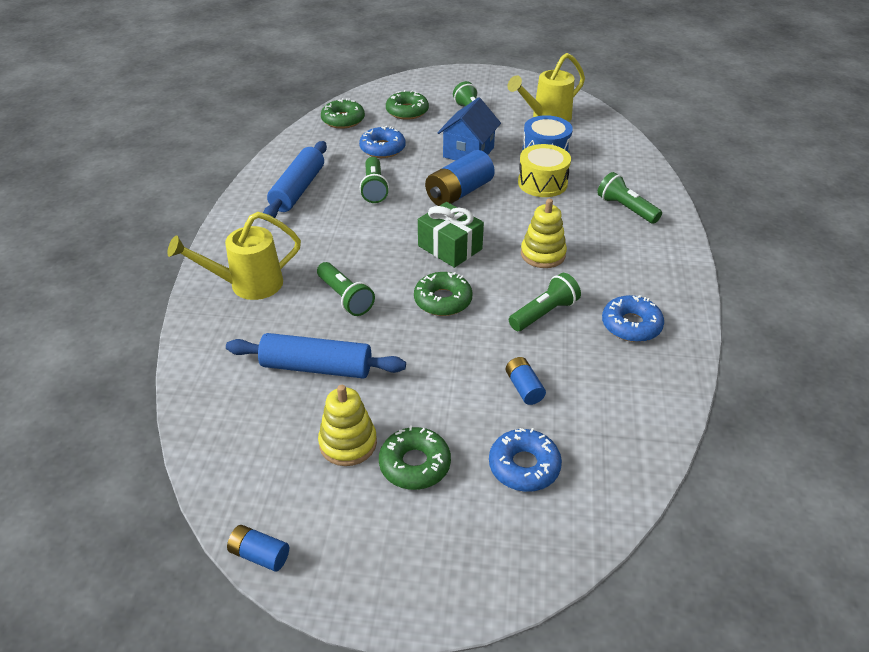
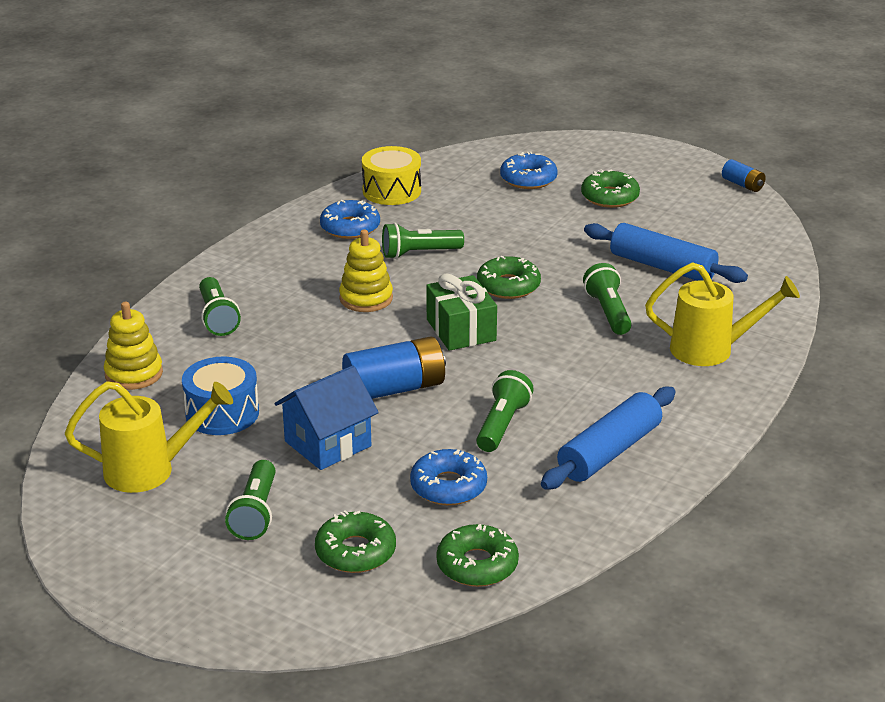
camera: 155 degrees left, 10 degrees down
(348, 443) = (656, 218): yellow stacking toy -> yellow stacking toy (134, 374)
(524, 388) = (488, 214): blue battery -> none
(542, 183) = (276, 373): yellow drum -> yellow drum (391, 191)

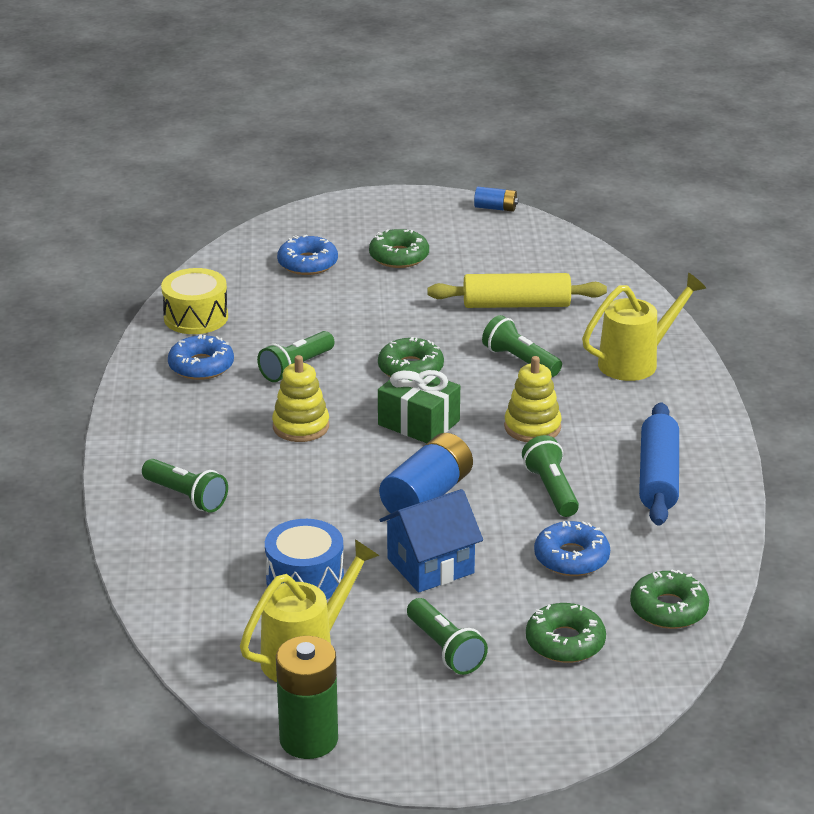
camera: 35 degrees left, 0 degrees up
(71, 533) = (308, 739): none -> green battery
(134, 374) = (175, 579): yellow stacking toy -> yellow stacking toy (532, 427)
(328, 444) = (430, 566): blue house -> blue house turned 45 degrees clockwise
(662, 267) = (516, 305): blue rolling pin -> yellow rolling pin

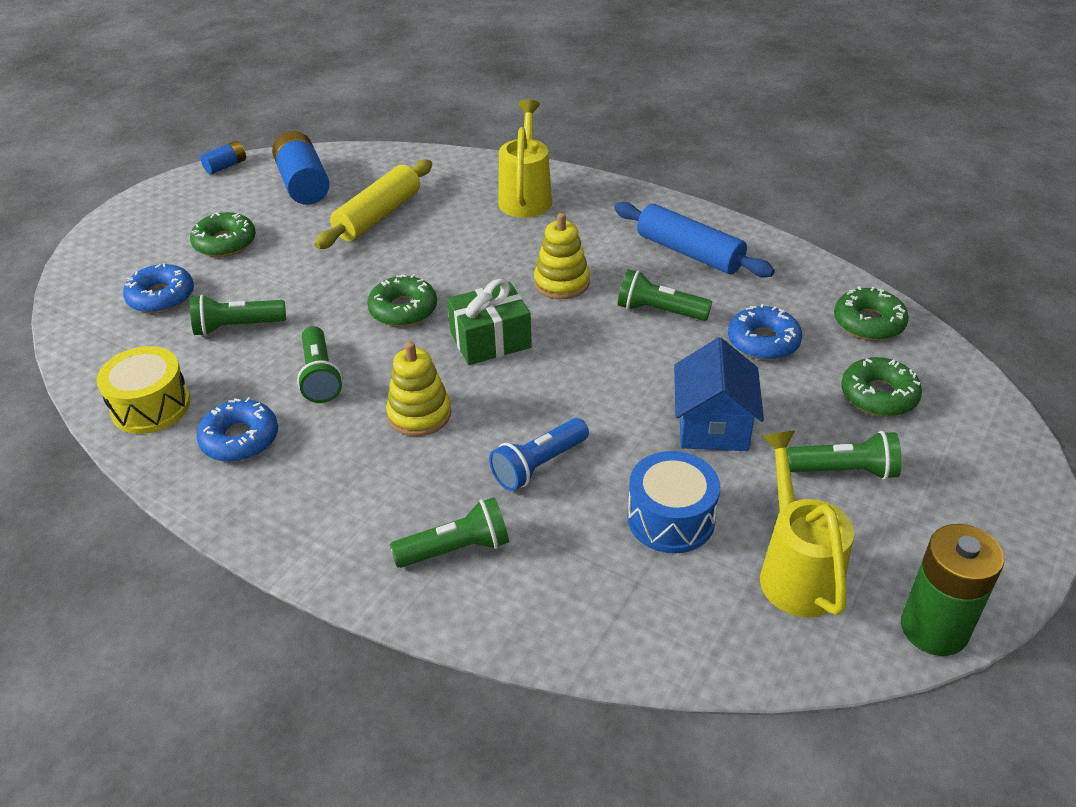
camera: 55 degrees left, 10 degrees up
(301, 499) = (538, 465): none -> blue flashlight
(426, 496) = (605, 383): blue battery -> blue battery (303, 184)
(520, 360) = (460, 248): green flashlight -> green flashlight (237, 327)

